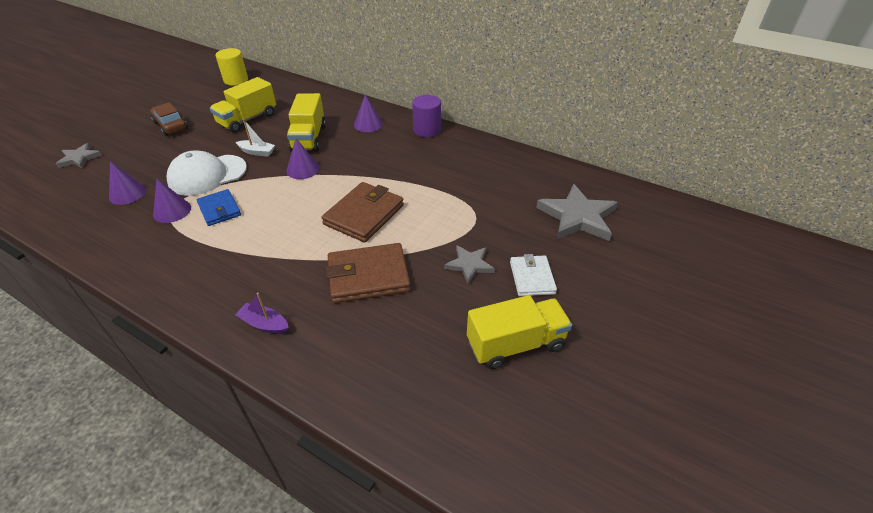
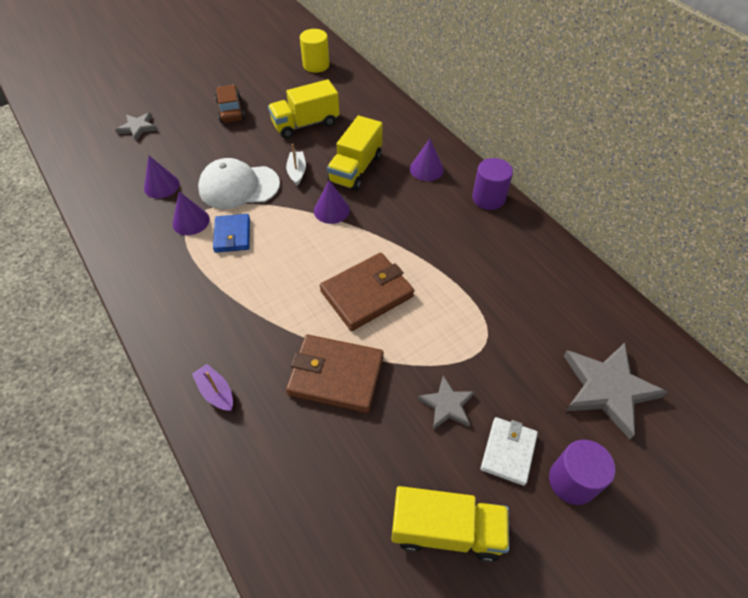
camera: 25 degrees right, 10 degrees up
(257, 152) = (297, 172): white boat -> white boat turned 135 degrees counterclockwise
(586, 279) = (572, 481): none -> purple cylinder

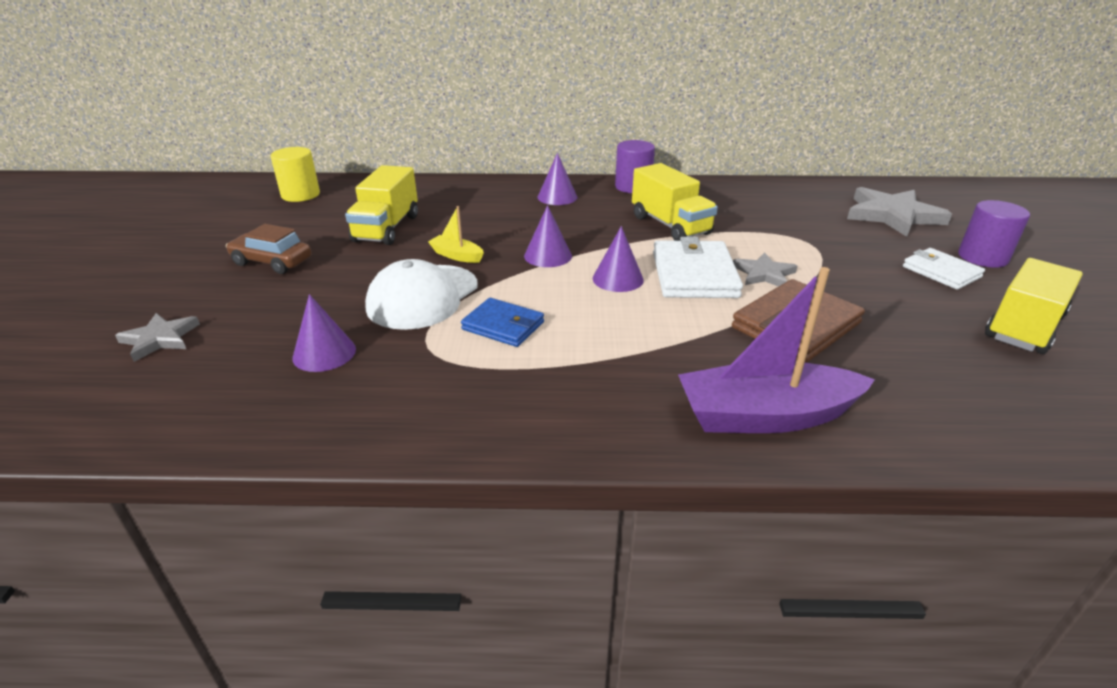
camera: 55 degrees left, 20 degrees down
(191, 221) = (433, 349): purple cone -> purple cone (618, 279)
(216, 392) = (765, 416): purple boat -> purple boat, size x2.10
(297, 172) = (457, 255): white boat -> yellow boat
(356, 169) = (504, 226): yellow truck -> yellow truck (670, 225)
(367, 294) = (694, 275): brown wallet -> white wallet
(447, 405) = (872, 281): grey star -> grey star (764, 274)

